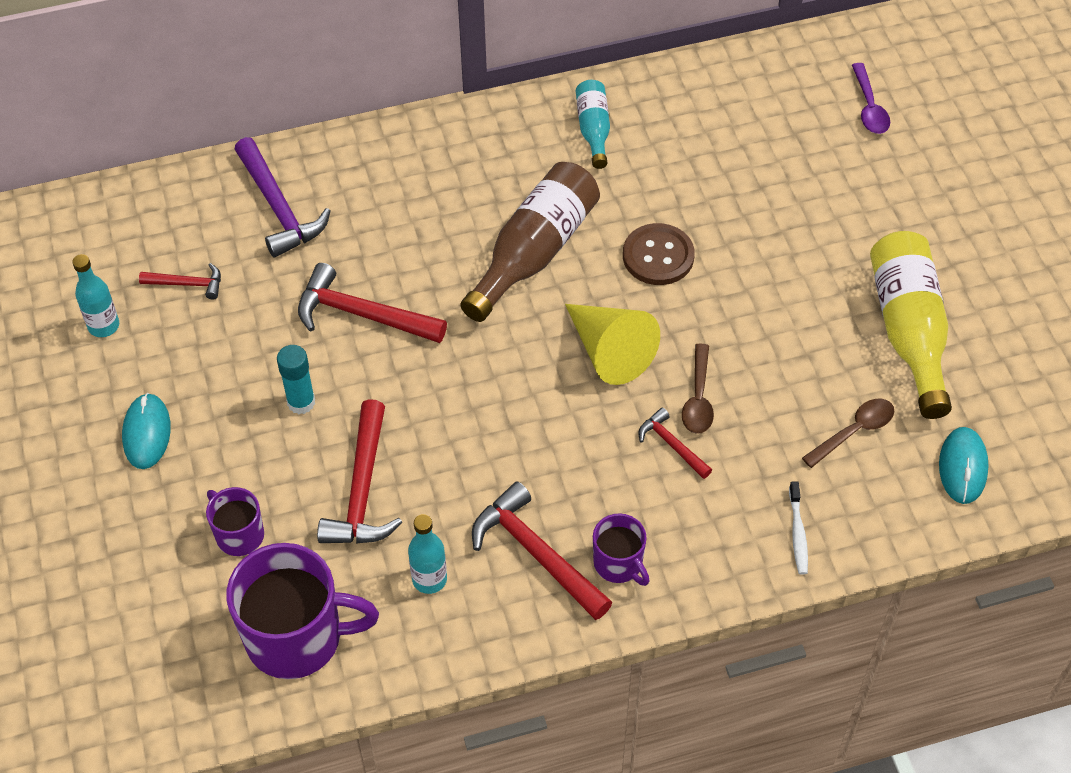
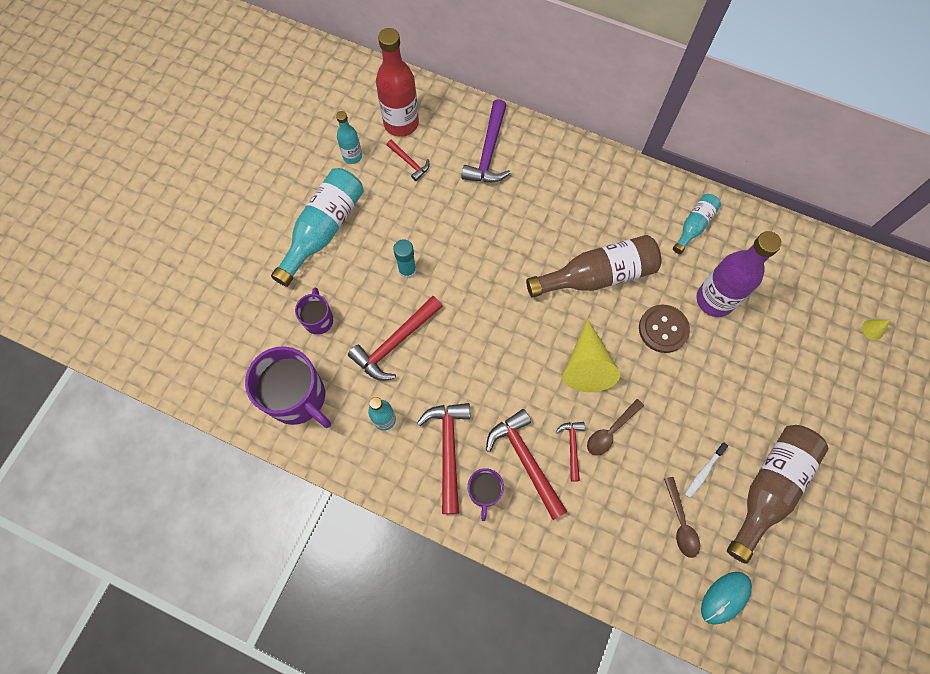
camera: 40 degrees right, 15 degrees up
(133, 248) = (401, 123): none -> red bottle
(147, 433) = (323, 230): turquoise mouse -> turquoise bottle
(361, 314) = (478, 244): red hammer -> red hammer (525, 460)
(685, 189) = (714, 300): none -> purple bottle
(798, 533) = (594, 556): white toothbrush -> white toothbrush (703, 472)
(854, 431) = (681, 523): brown spoon -> brown spoon turned 75 degrees clockwise
(869, 107) = (872, 329): purple spoon -> yellow cone
(909, 331) = (768, 488): yellow bottle -> brown bottle

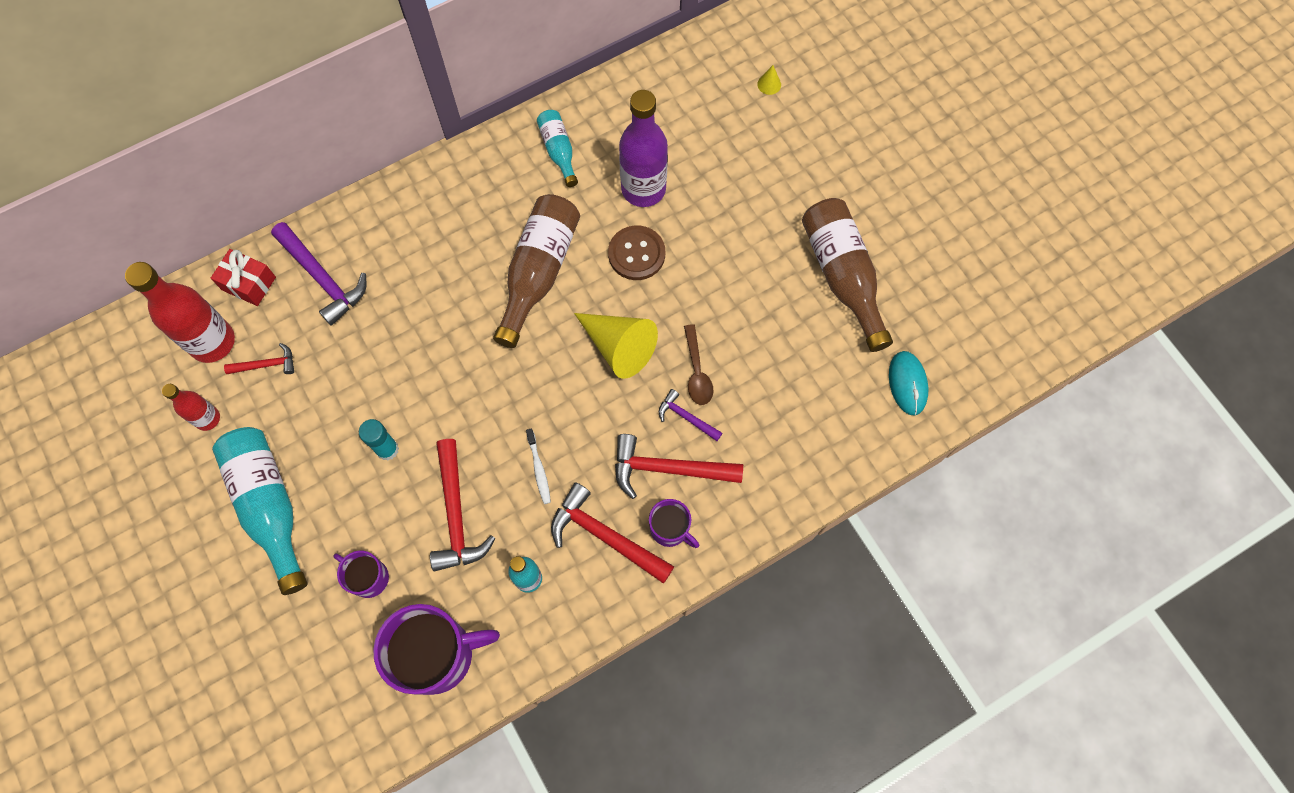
camera: 55 degrees left, 0 degrees up
(352, 156) = (207, 418): turquoise bottle -> red bottle
(452, 115) = (249, 283): none -> red gift
(572, 447) = (686, 417): red hammer -> purple hammer
(681, 523) = (821, 372): brown spoon -> none
(703, 472) = (791, 319): white toothbrush -> white toothbrush (539, 469)

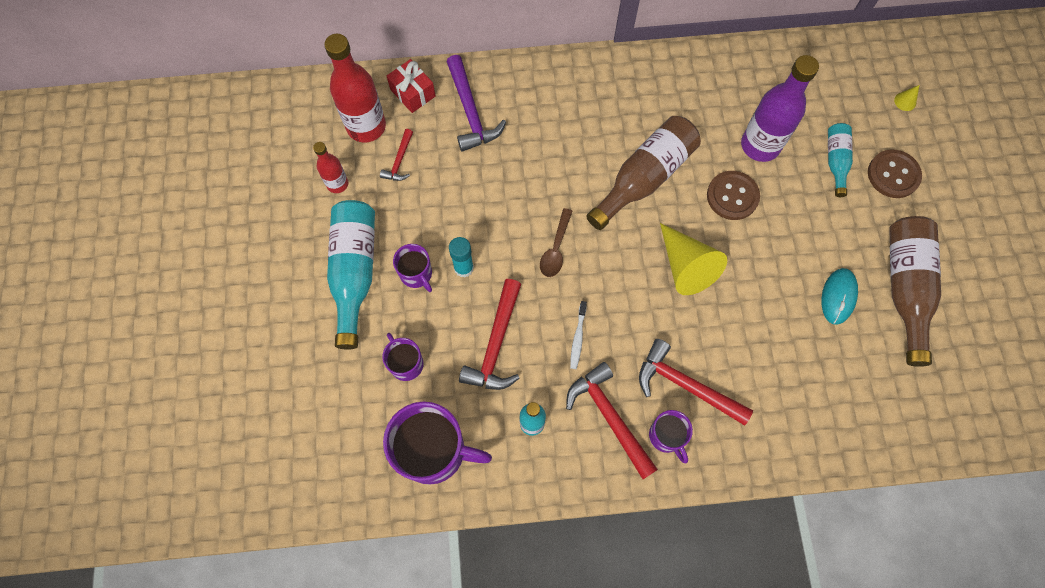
camera: 25 degrees right, 0 degrees up
(266, 364) = (399, 161): red hammer -> red hammer turned 90 degrees clockwise
(339, 478) = (416, 274): none -> purple mug
(558, 151) = (701, 87): turquoise bottle -> turquoise bottle (835, 161)
(686, 417) = (718, 349): purple hammer -> none
(697, 372) = (743, 315): brown spoon -> brown spoon (555, 249)
(787, 165) = (893, 175): none -> brown button
(907, 383) = (927, 405): turquoise mouse -> turquoise mouse (838, 297)

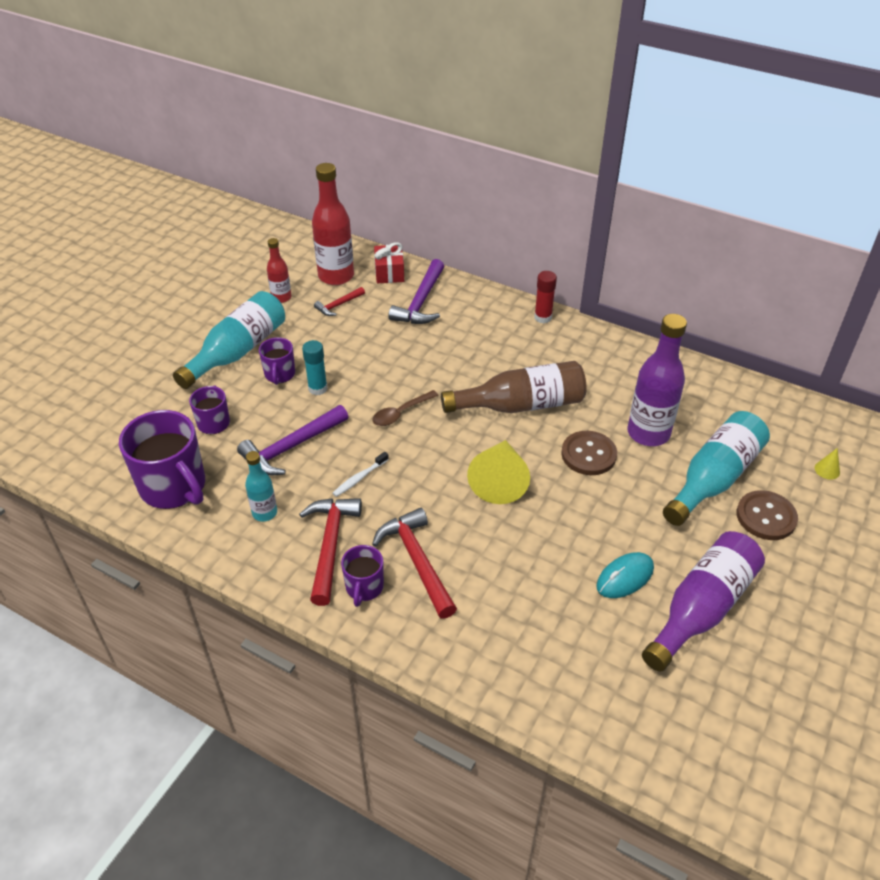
camera: 35 degrees right, 25 degrees down
(496, 345) = (291, 447): red hammer -> purple hammer
(589, 67) = (543, 317): none -> red glue stick
(835, 161) = (713, 479): turquoise bottle -> turquoise bottle, size x1.84
(905, 289) = (701, 608): brown bottle -> purple bottle

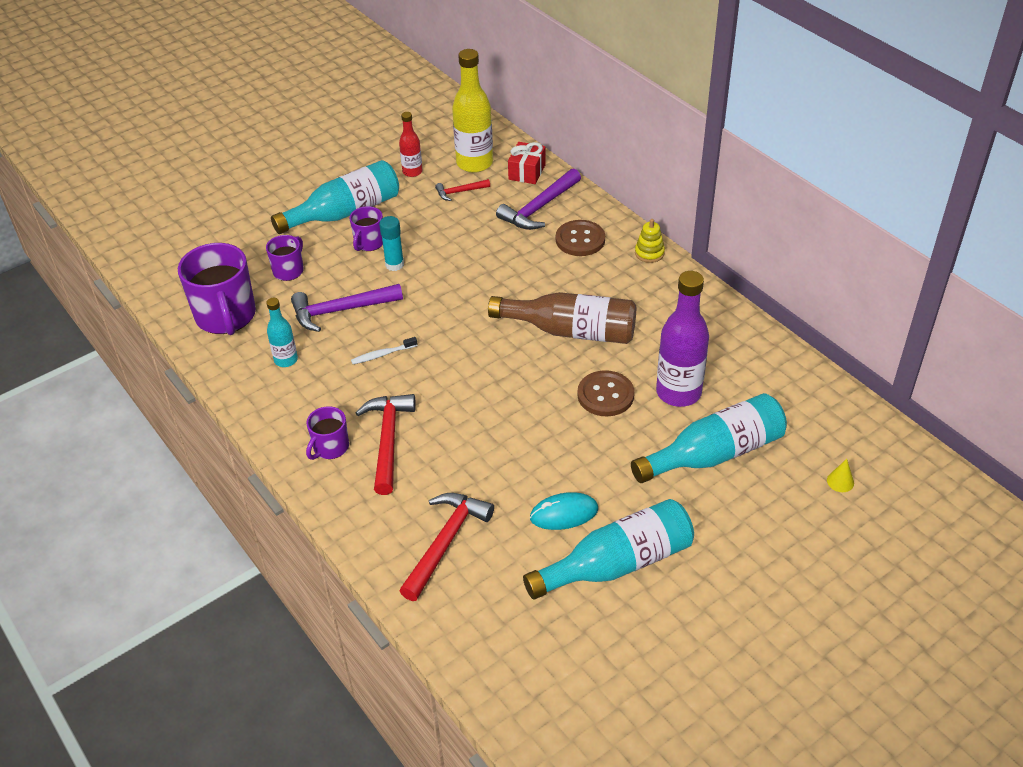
camera: 25 degrees right, 0 degrees up
(330, 545) = (323, 403): red hammer -> red hammer (445, 542)
(336, 276) = (474, 163): red bottle -> yellow bottle
(400, 413) = (454, 307): brown spoon -> none
(499, 480) = (505, 393): yellow cone -> none
(543, 317) = (649, 253): red glue stick -> yellow stacking toy
(701, 608) = (616, 564): purple bottle -> turquoise bottle
(766, 517) = (741, 505): brown button -> brown button (580, 240)

